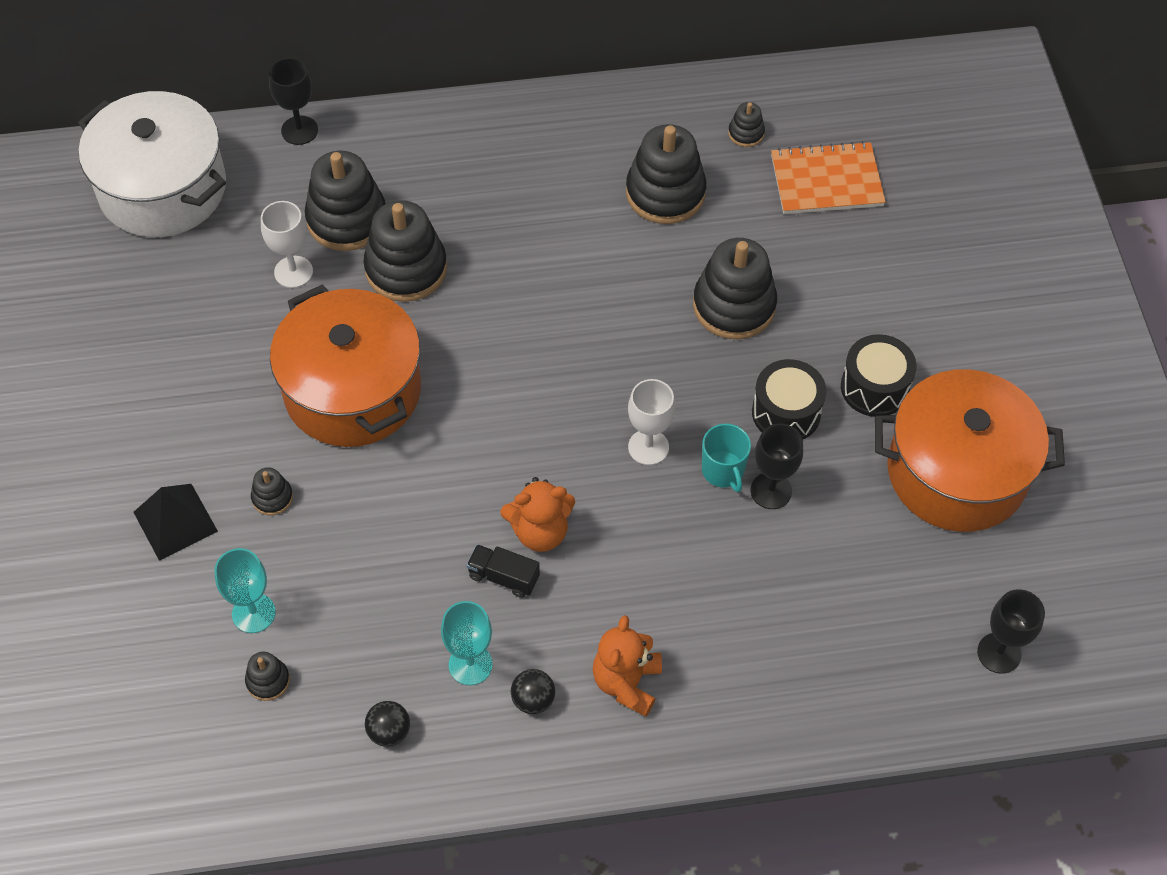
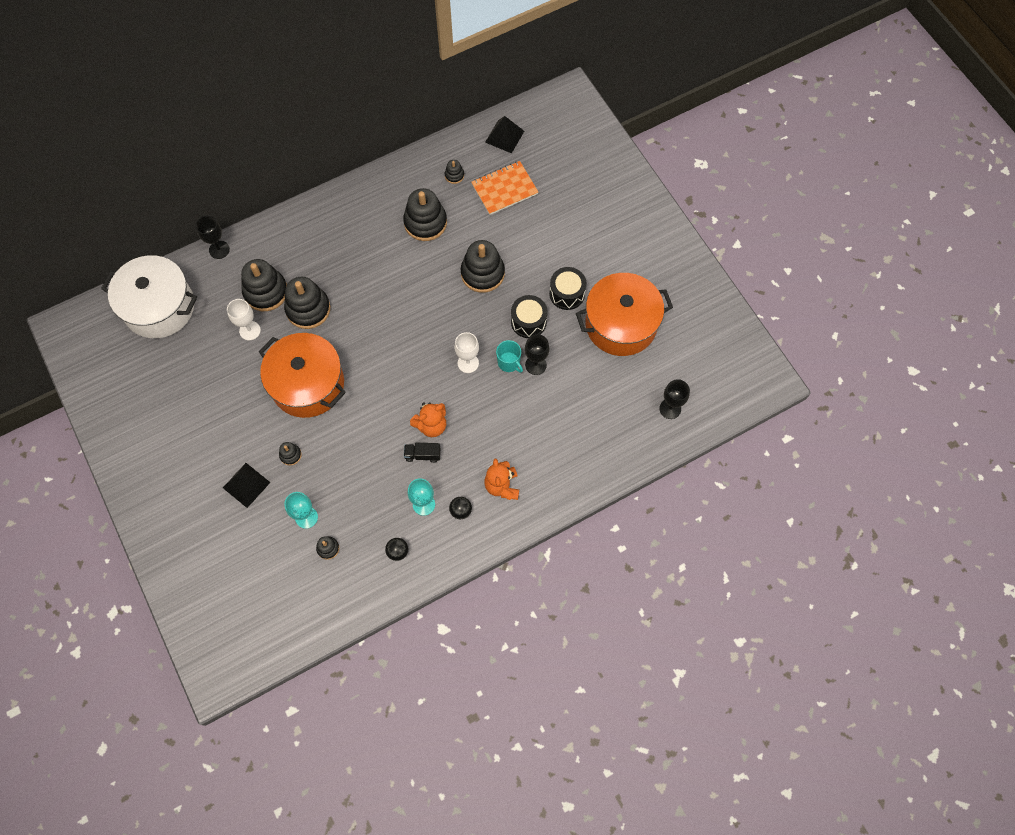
camera: 20 degrees left, 10 degrees up
(858, 97) = (504, 136): none -> black pyramid

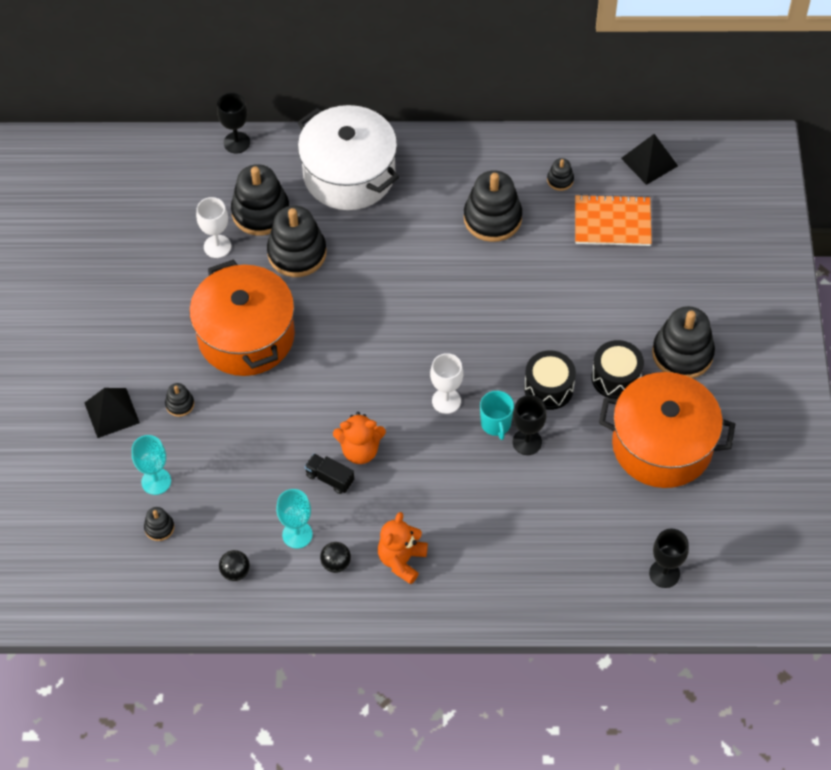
camera: 30 degrees right, 10 degrees down
(159, 307) = (134, 175): white pot -> white pot (349, 174)
(482, 273) = (526, 307): black stacking toy -> black stacking toy (682, 354)

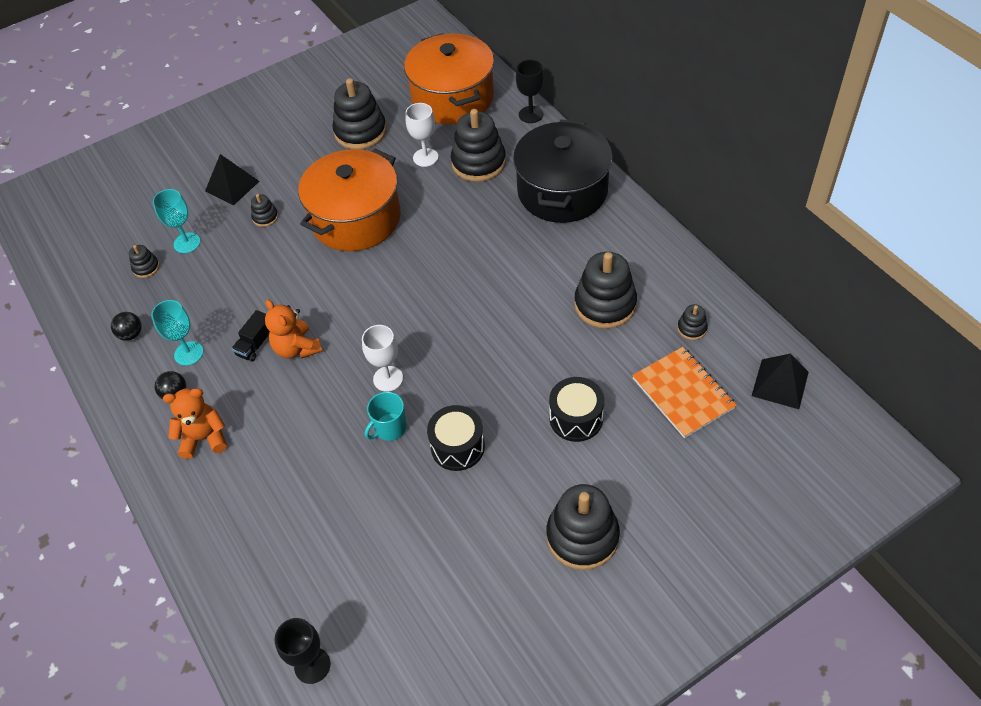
camera: 60 degrees right, 5 degrees down
(297, 253) = (458, 204): black stacking toy -> black stacking toy (360, 132)
(330, 478) = (256, 344): black truck -> black truck turned 150 degrees counterclockwise
(349, 174) = (562, 191): white pot -> black pot
(527, 442) = (387, 462): black goblet -> none
(616, 378) = (510, 494): black drum -> black drum (576, 418)
(662, 445) = (461, 578): orange pot -> orange pot (452, 98)

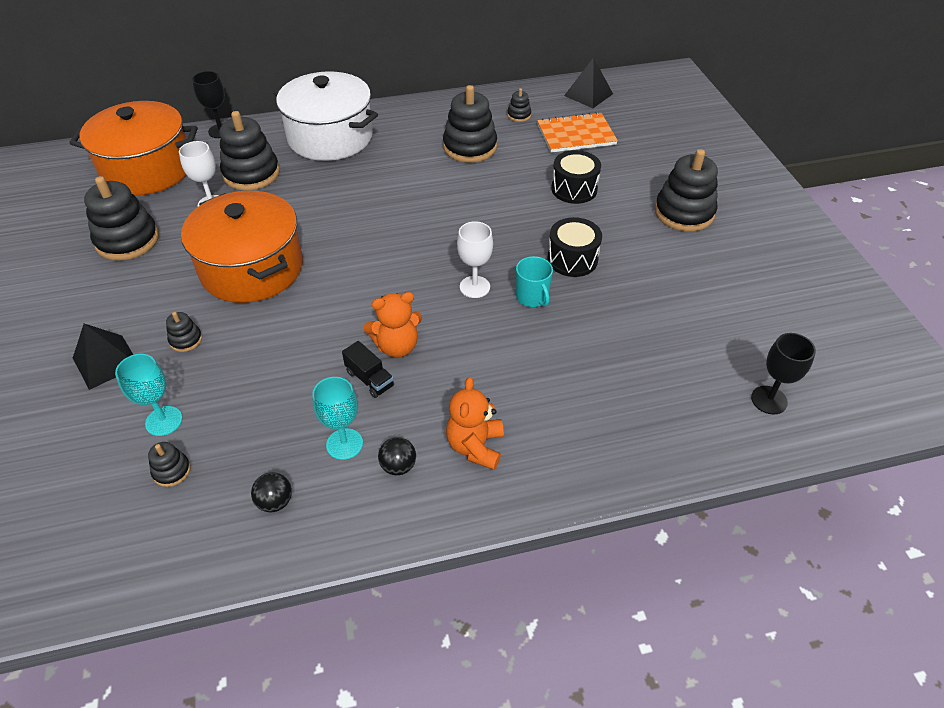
camera: 75 degrees left, 5 degrees down
(562, 191) = (330, 137): black pot -> white pot

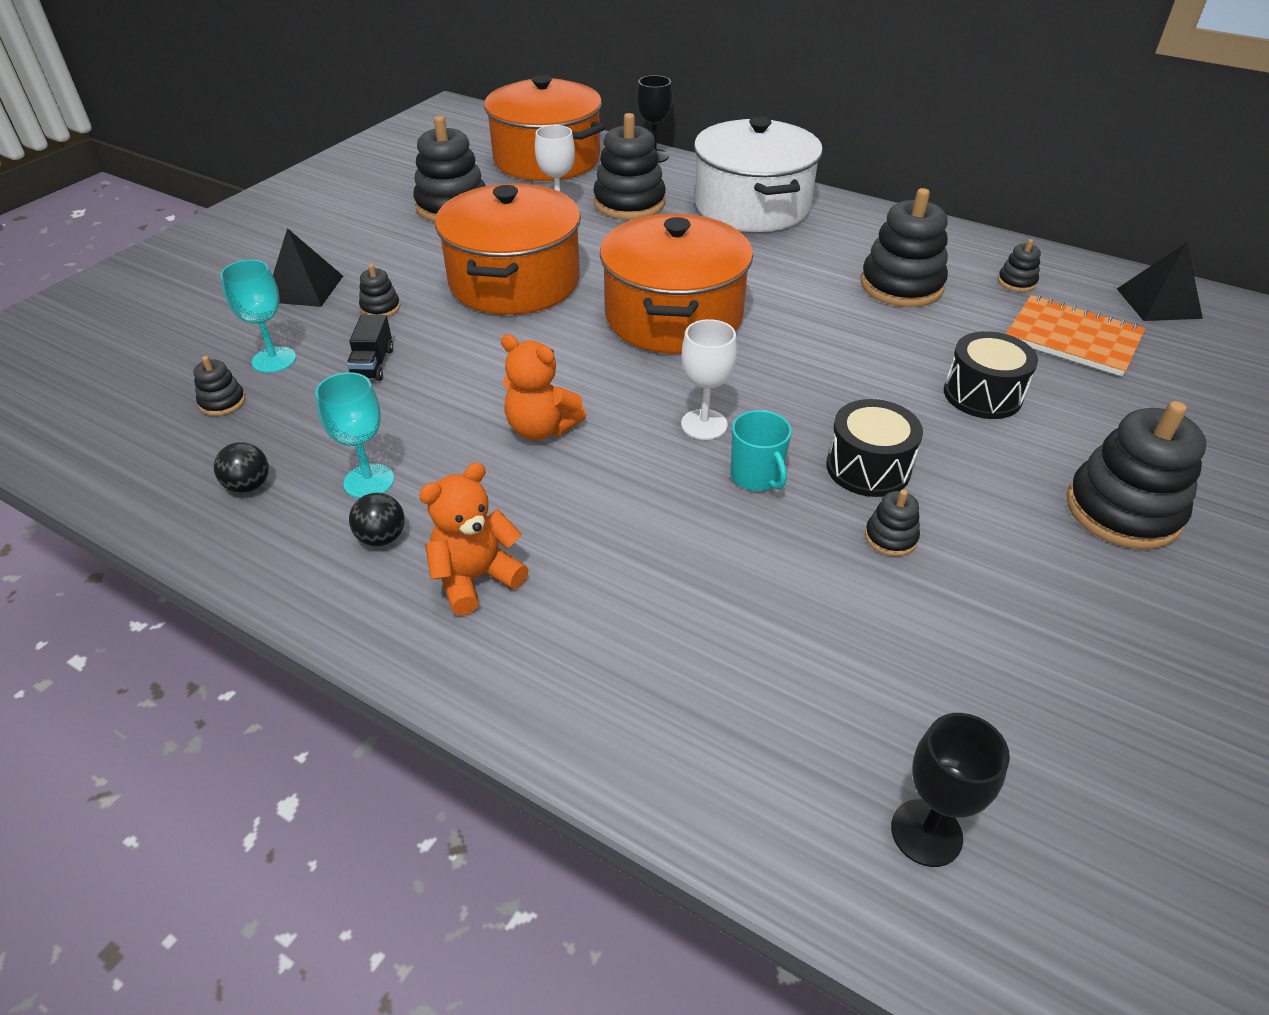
camera: 45 degrees right, 5 degrees down
(369, 379) = (473, 441): black truck -> black truck (373, 364)
(378, 234) = (674, 317): none -> orange pot
(532, 297) = (756, 476): turquoise mug -> turquoise mug turned 45 degrees counterclockwise
(620, 287) = (890, 537): none -> black stacking toy

